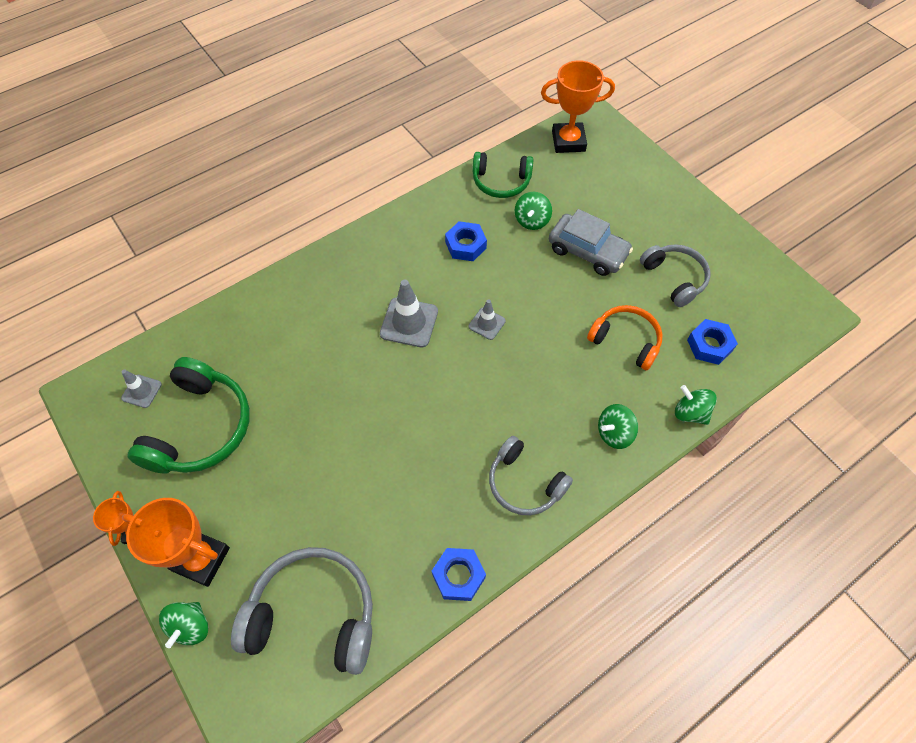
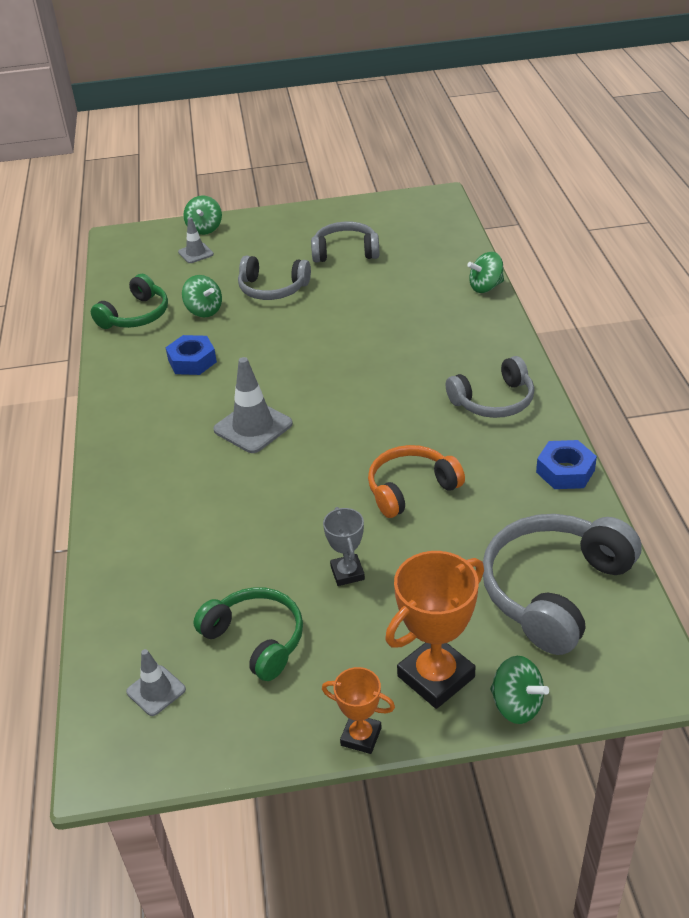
camera: 60 degrees left, 20 degrees down
(200, 428) = (256, 639): green headphones -> green headphones, size x0.65
(280, 457) = (347, 573): none -> grey trophy
(487, 323) = (300, 374): grey traffic cone -> grey traffic cone (195, 253)
(568, 141) = (131, 260): orange trophy -> none
(587, 251) = (272, 289): grey car -> grey headphones
(614, 433) = (477, 333): green spinning top -> green spinning top (205, 229)
(626, 341) = (388, 298): orange headphones -> orange headphones (411, 488)
(709, 345) = (428, 256): blue nut -> none

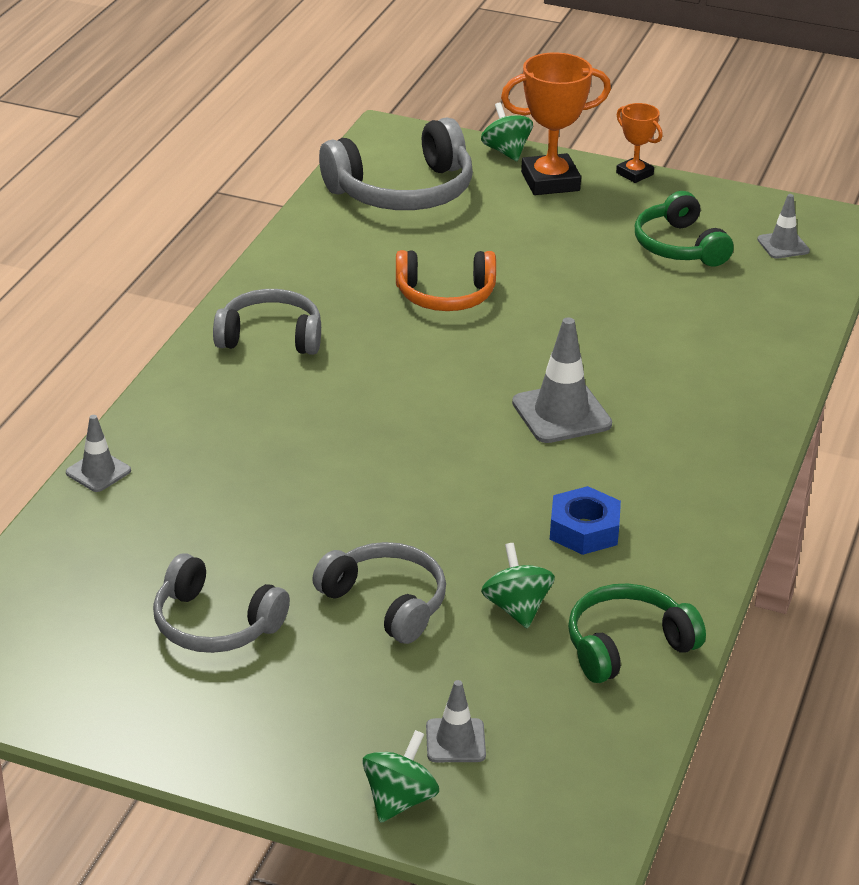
camera: 155 degrees left, 5 degrees down
(347, 573) = (565, 259): grey trophy -> none
(486, 287) = (98, 472): green spinning top -> grey traffic cone
(565, 471) = (284, 256): blue nut -> none

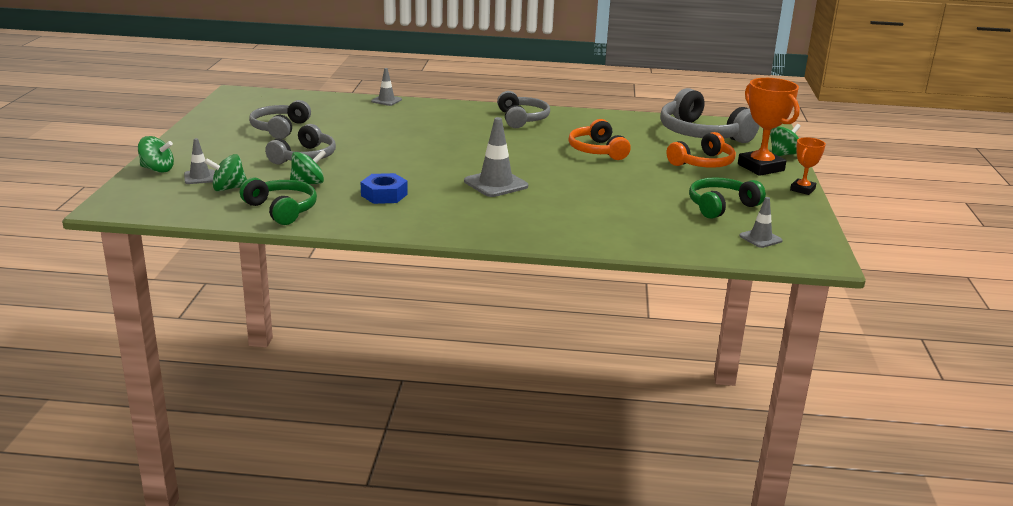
camera: 75 degrees right, 10 degrees down
(519, 705) = (228, 188): none -> green spinning top
(523, 220) = (703, 163): none -> orange headphones

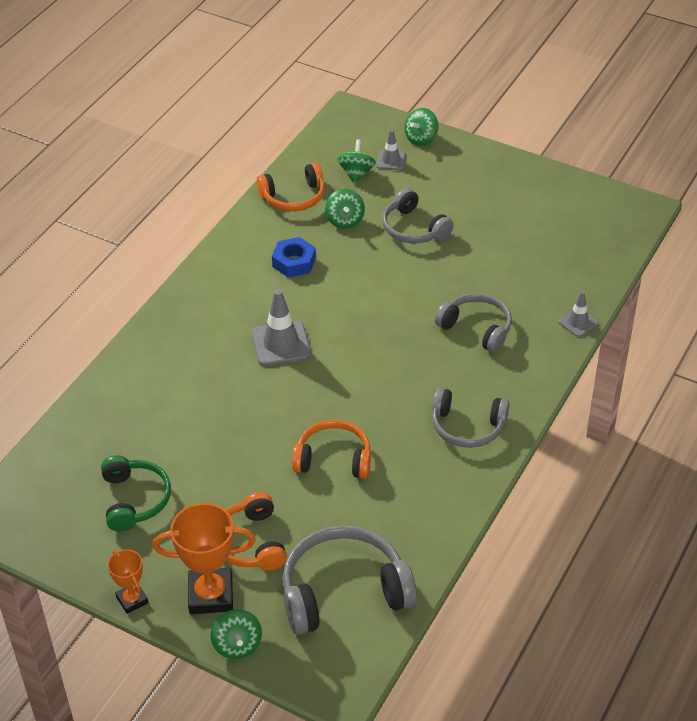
camera: 115 degrees right, 20 degrees up
(279, 128) = (505, 223): grey headphones -> grey headphones (477, 328)
(282, 210) = (294, 197): green headphones -> orange headphones
(760, 238) = (51, 494): grey traffic cone -> none

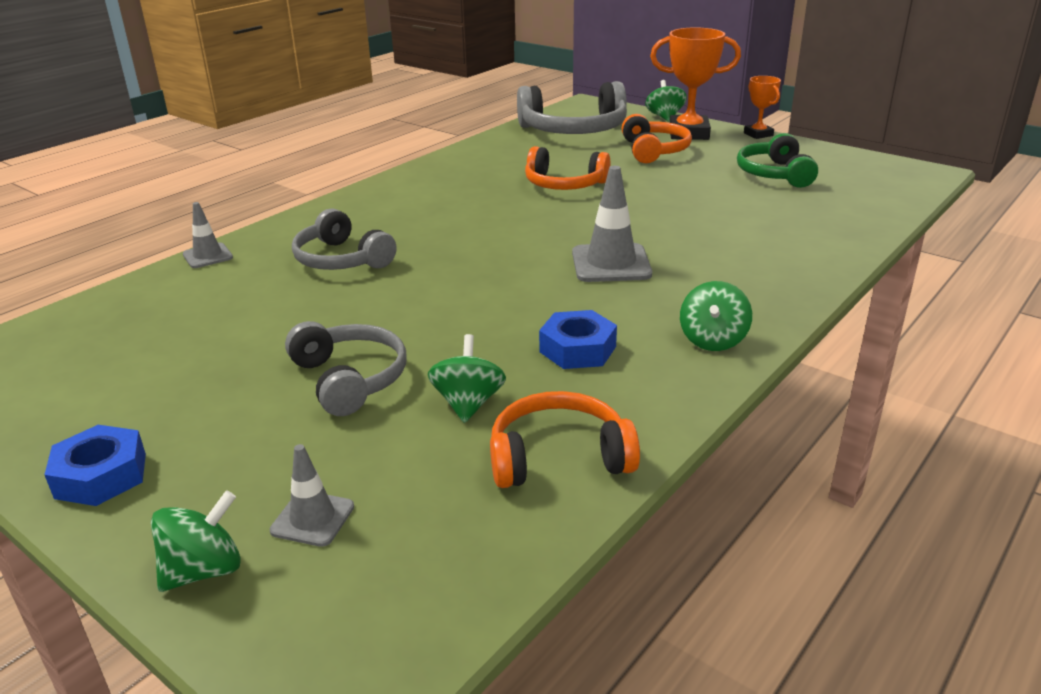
camera: 170 degrees left, 15 degrees down
(356, 173) = (406, 495): green spinning top -> green spinning top (713, 340)
(467, 427) = (412, 194): grey headphones -> none
(496, 167) = (101, 475): none -> blue nut

